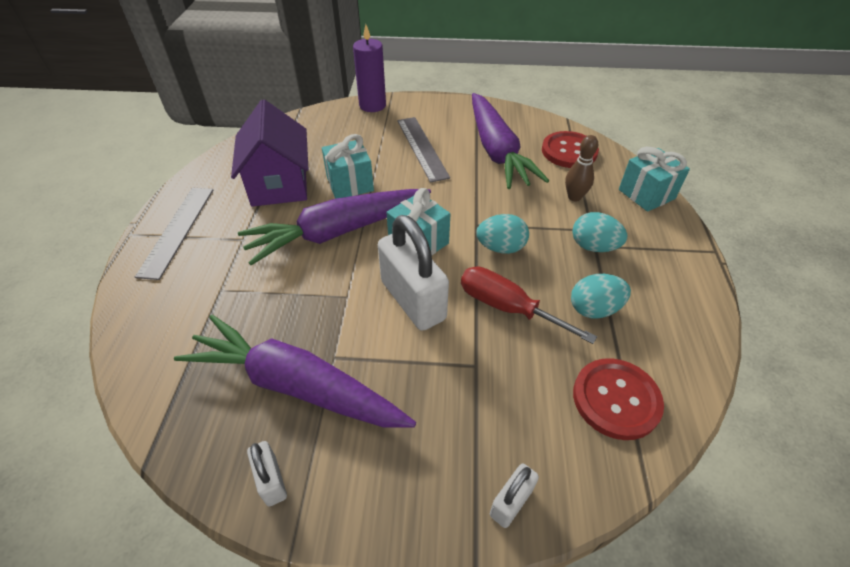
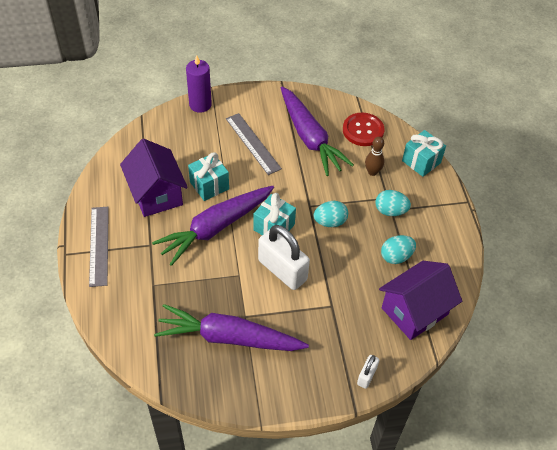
camera: 15 degrees left, 5 degrees up
(271, 480) = (236, 391): white padlock -> none
(507, 307) = (343, 265): red screwdriver -> none
(616, 399) = (414, 311): red button -> purple house

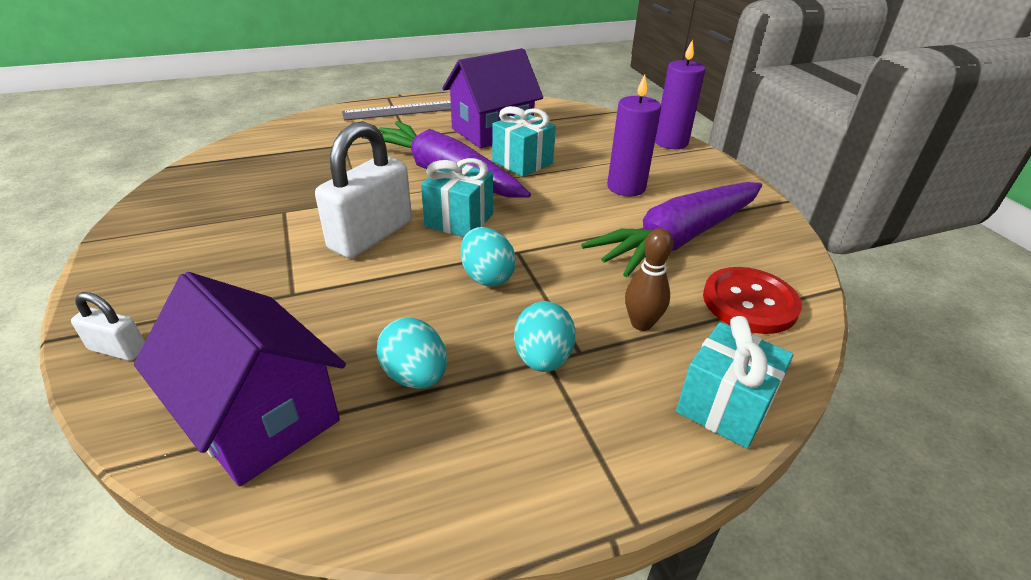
camera: 80 degrees right, 15 degrees down
(229, 338) = (247, 202): purple carrot -> none
(253, 143) = (626, 187): grey ruler -> purple candle

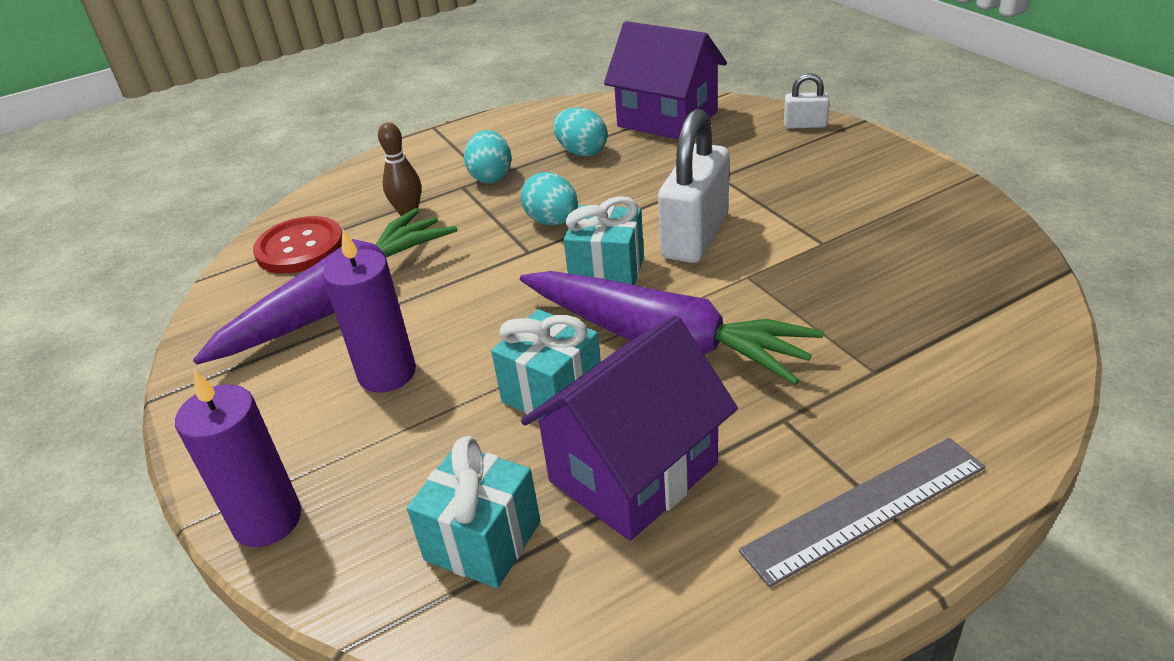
camera: 175 degrees right, 0 degrees up
(724, 406) = (363, 177): turquoise gift -> turquoise gift (483, 541)

